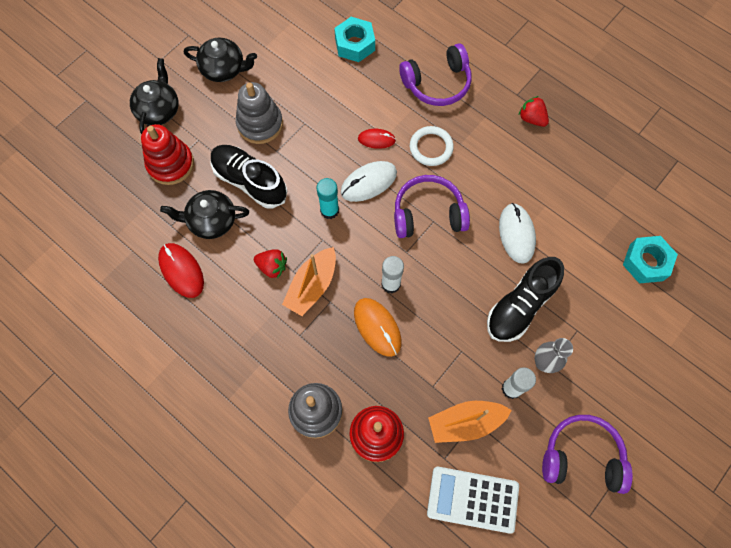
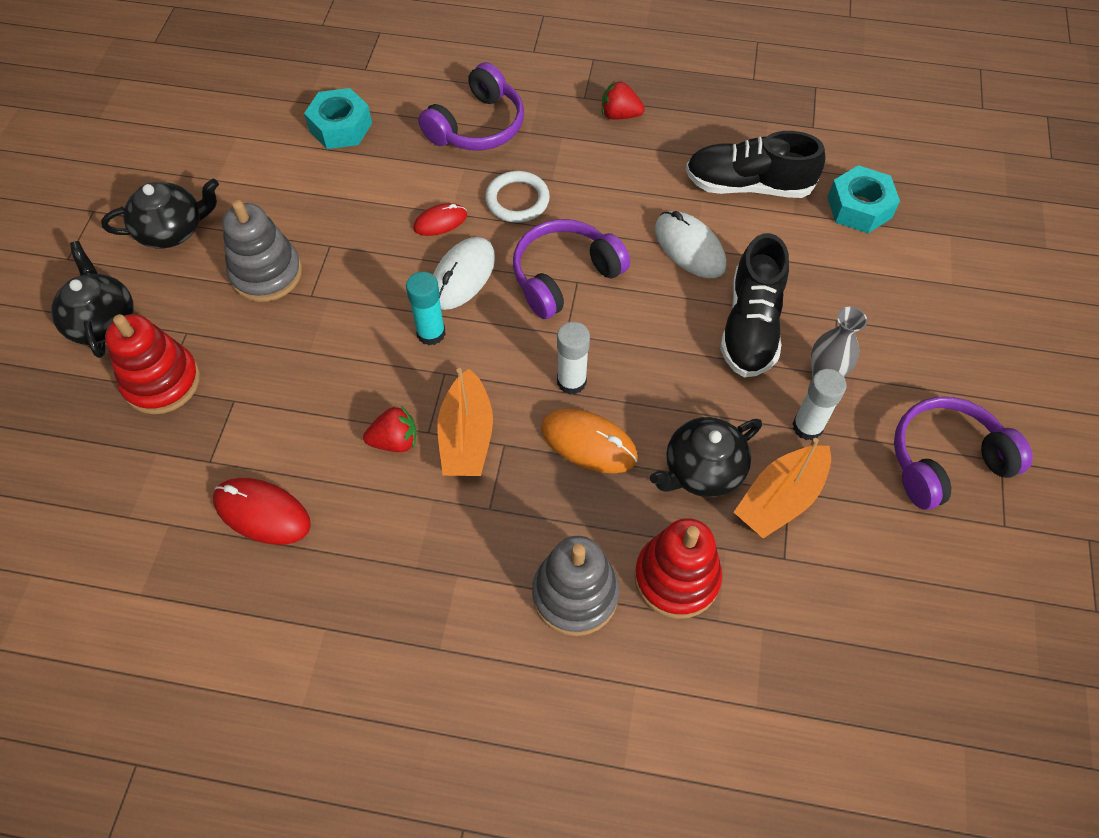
camera: 30 degrees left, 10 degrees down
(211, 221) = (268, 426): black teapot -> black teapot (702, 470)
(250, 181) = (295, 350): black shoe -> black shoe (748, 185)
(472, 499) = (854, 588): white calculator -> none

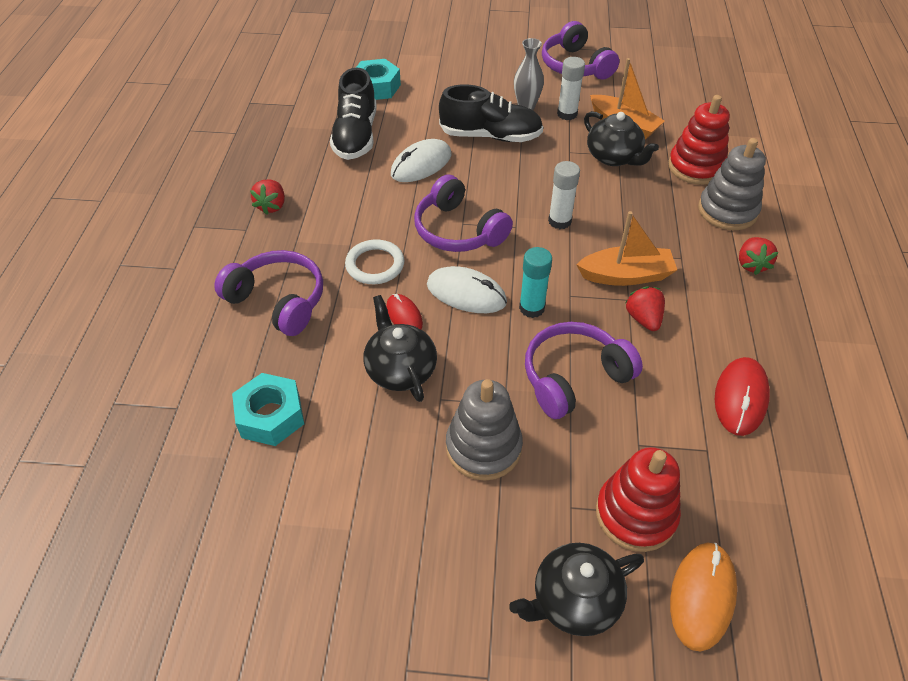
camera: 95 degrees left, 10 degrees down
(172, 230) = (432, 558): black teapot -> black teapot (400, 369)
(328, 358) = (574, 377): none -> purple headphones
(464, 593) = (751, 264): none -> red strawberry
(589, 443) = (610, 210): orange mouse -> orange mouse (702, 596)

